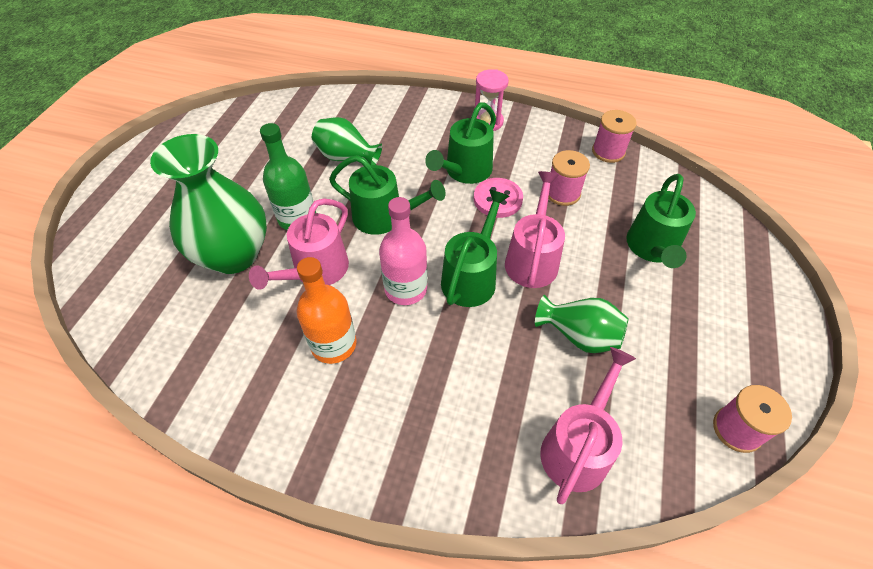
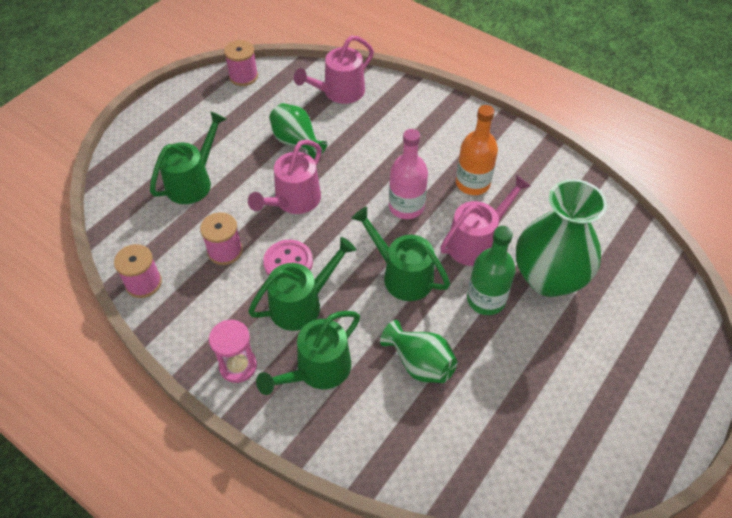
camera: 160 degrees left, 0 degrees up
(471, 276) = (350, 201): green watering can -> green watering can (317, 370)

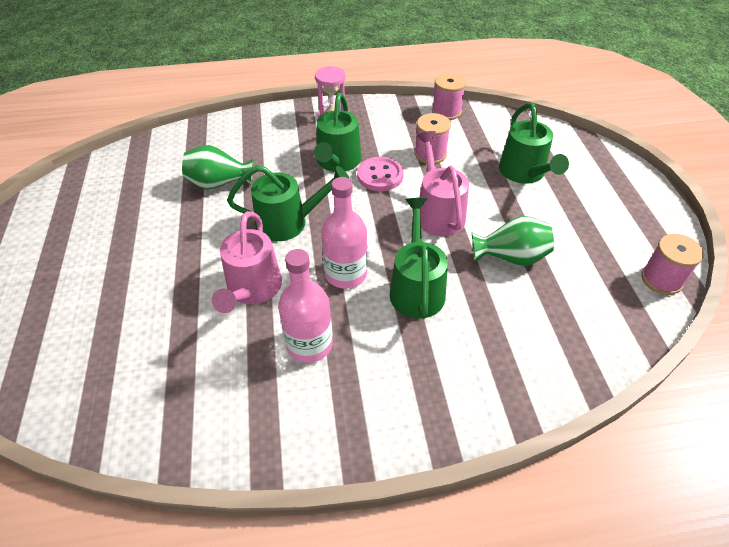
camera: 135 degrees right, 5 degrees down
(317, 370) = (283, 141): green watering can -> green watering can (416, 288)
(339, 92) = (561, 339): pink watering can -> none
(472, 183) = (309, 344): orange bottle -> pink bottle
(486, 299) = (203, 251): green bottle -> none
(548, 278) = (158, 305): green vase -> none

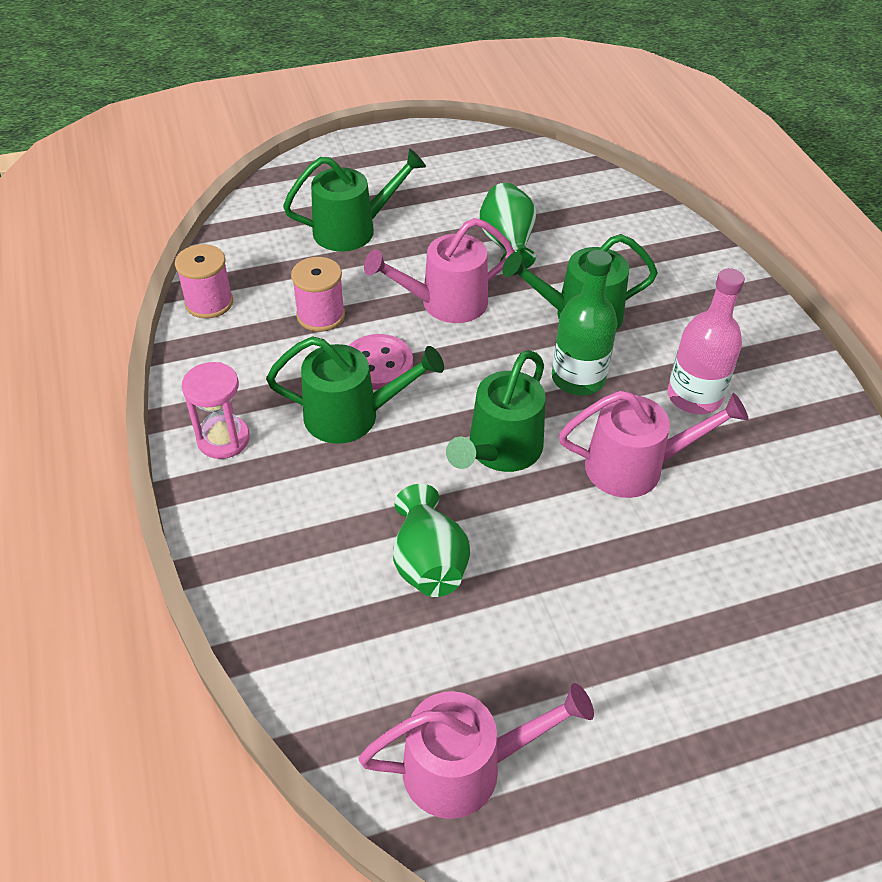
camera: 100 degrees left, 0 degrees up
(99, 184) = (466, 767): none -> pink watering can
(289, 222) = (500, 451): green watering can -> green watering can turned 135 degrees counterclockwise
(346, 274) = (578, 378): pink bottle -> green bottle
(661, 279) = (509, 149): pink spool -> none

